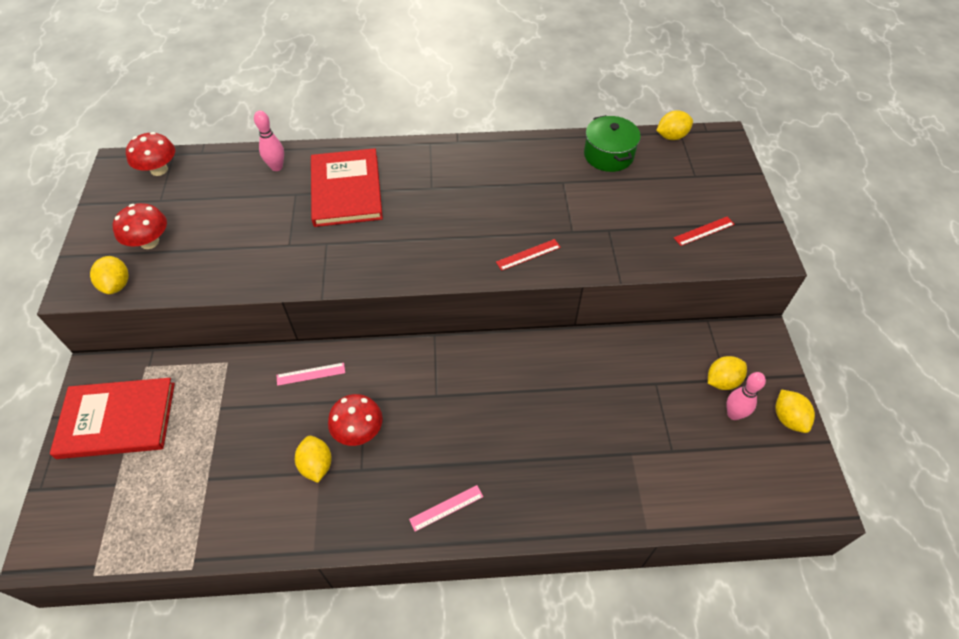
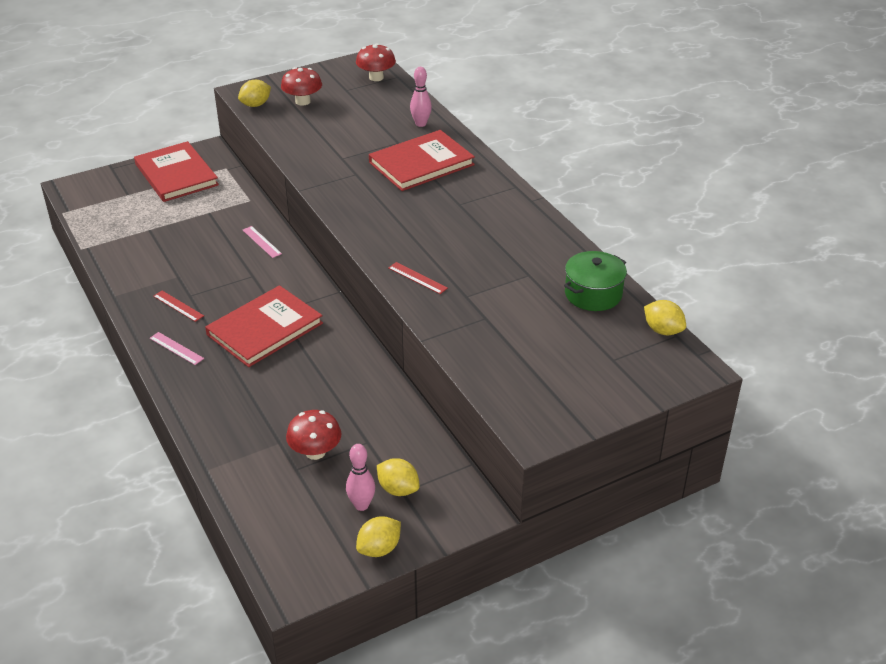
camera: 65 degrees right, 15 degrees down
(316, 465) = (183, 273): yellow lemon -> none
(358, 431) = (222, 282): red mushroom -> red mushroom (315, 452)
(458, 415) = (265, 329): none -> red book
(704, 231) = (532, 381): red ruler -> red ruler (178, 306)

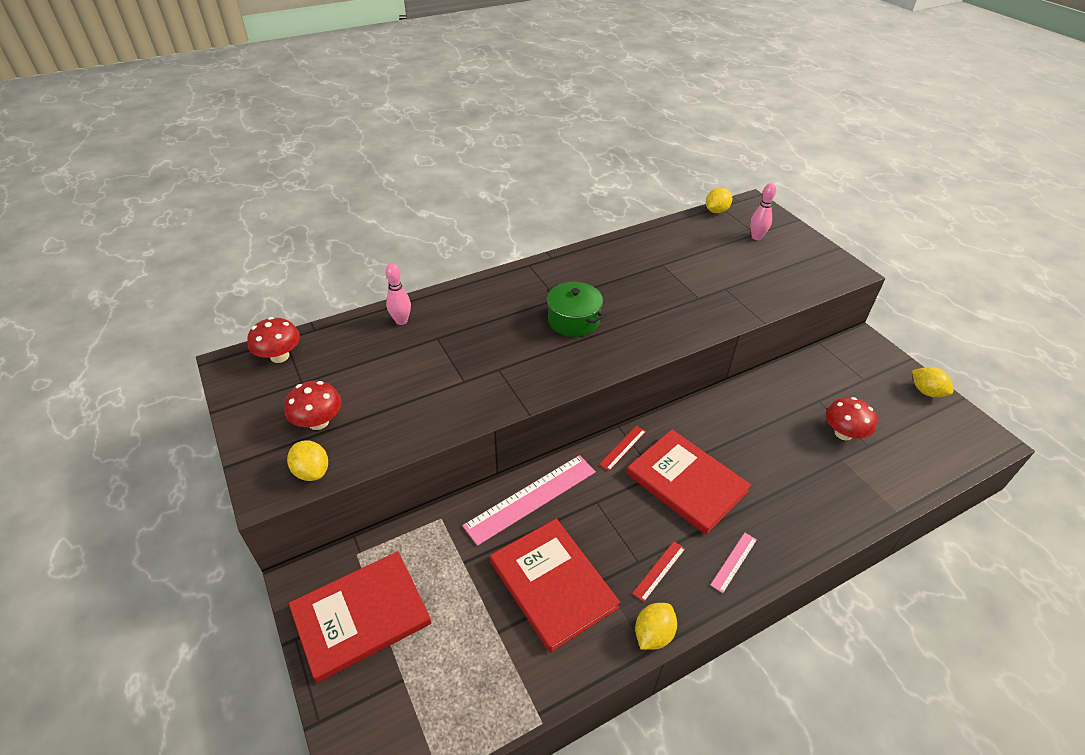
camera: 90 degrees left, 5 degrees up
(262, 242) = (531, 498): pink ruler -> pink ruler, size x2.09
(361, 505) = (888, 402): pink bowling pin -> pink bowling pin (756, 237)
(398, 489) = (862, 382): yellow lemon -> yellow lemon (653, 634)
(417, 278) = (678, 325): red ruler -> red ruler (623, 447)
(421, 164) = (483, 321): red book -> red book (553, 584)
(593, 294) = (681, 236): green pot -> green pot (573, 320)

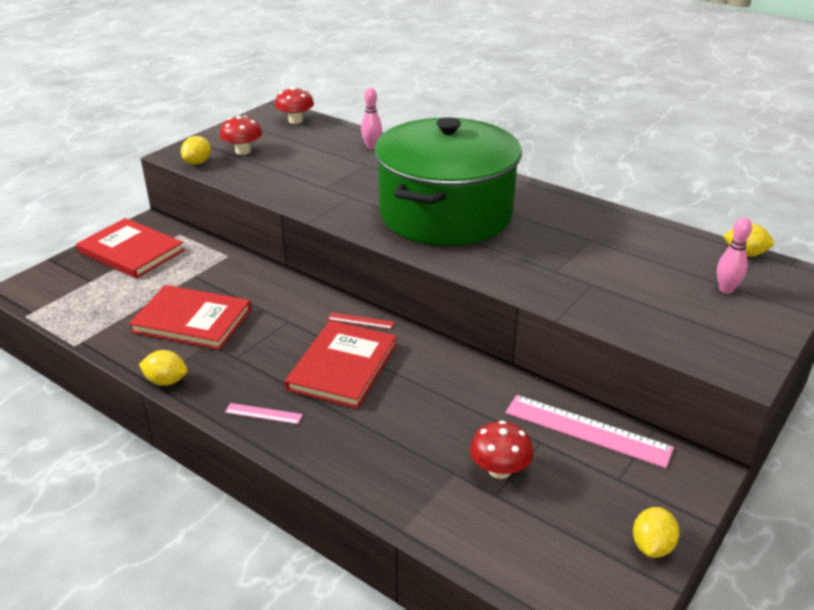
camera: 65 degrees right, 10 degrees down
(531, 498) = (271, 288): pink ruler -> pink ruler (587, 430)
(553, 584) = (192, 320): red book -> red book turned 75 degrees clockwise
(573, 320) = (445, 214): green pot -> green pot, size x2.49
(659, 570) = (231, 371): red ruler -> none

